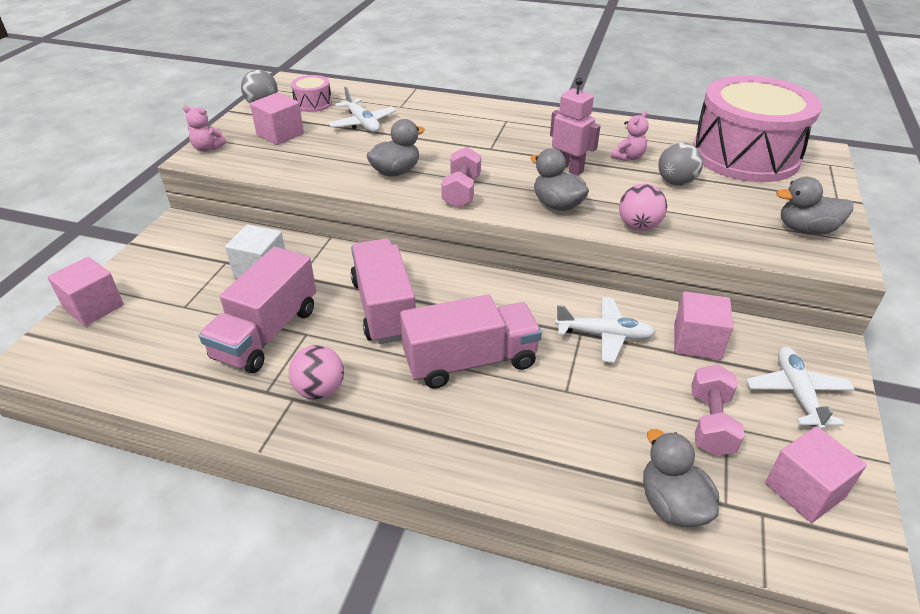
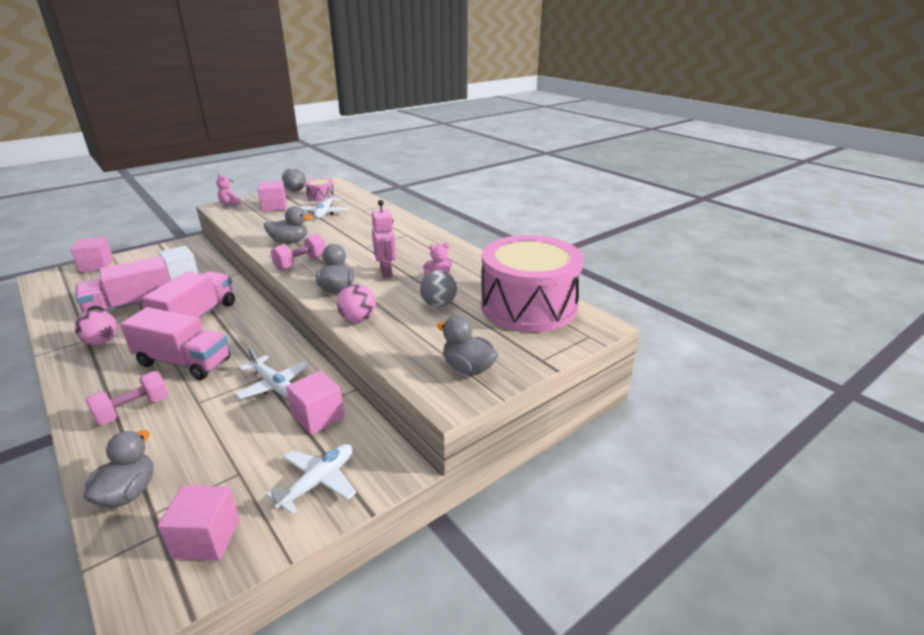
camera: 35 degrees right, 10 degrees down
(710, 423) = (233, 465): pink dumbbell -> pink dumbbell (133, 410)

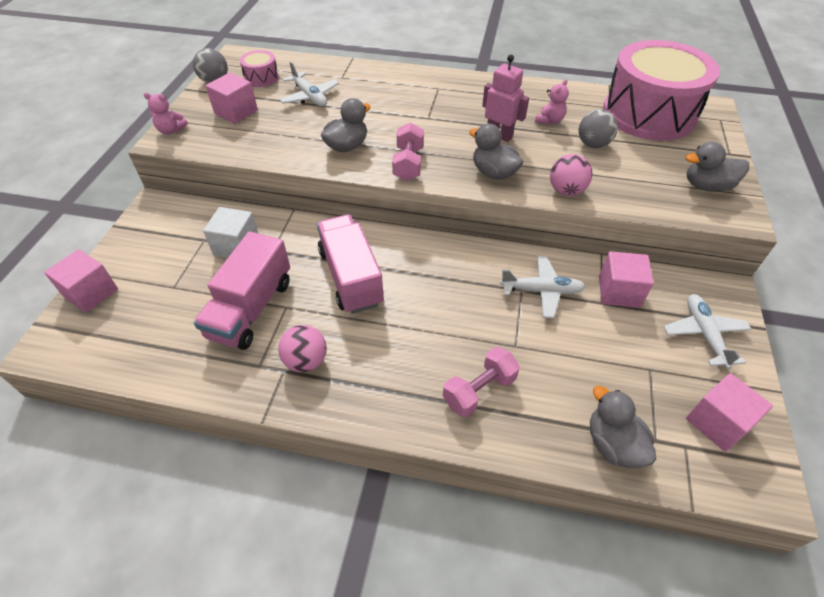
camera: 40 degrees left, 20 degrees up
(133, 410) = (479, 390): pink dumbbell -> pink dumbbell turned 45 degrees clockwise
(184, 362) = (432, 324): pink truck -> none

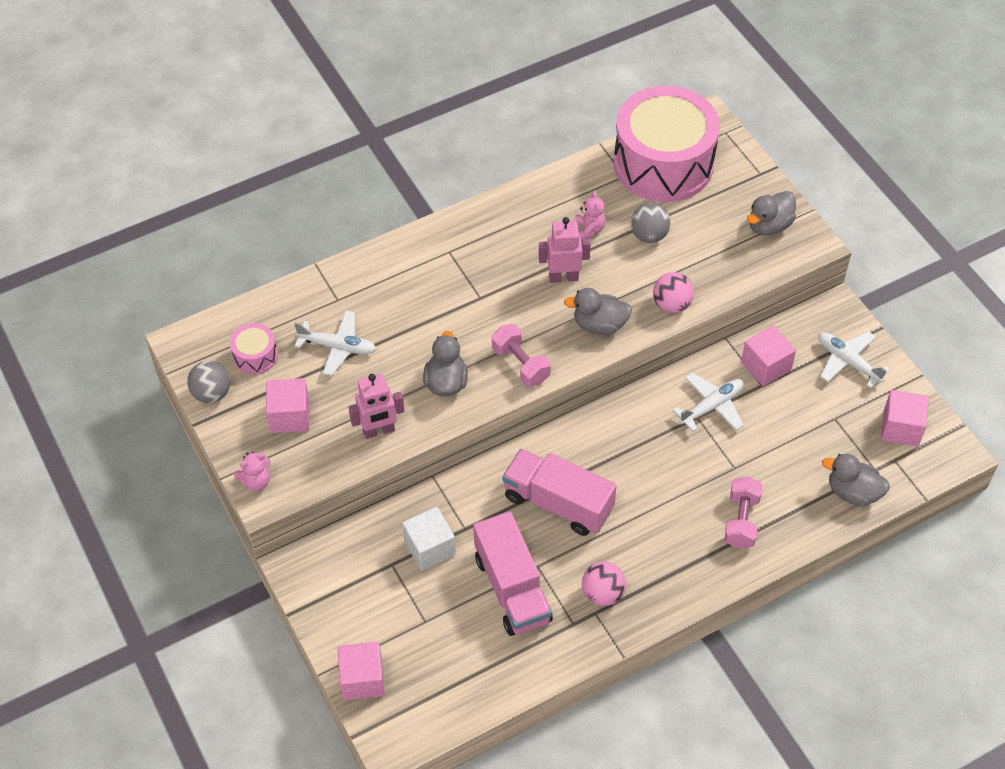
camera: 40 degrees left, 5 degrees up
(271, 147) = (379, 431): none -> pink robot

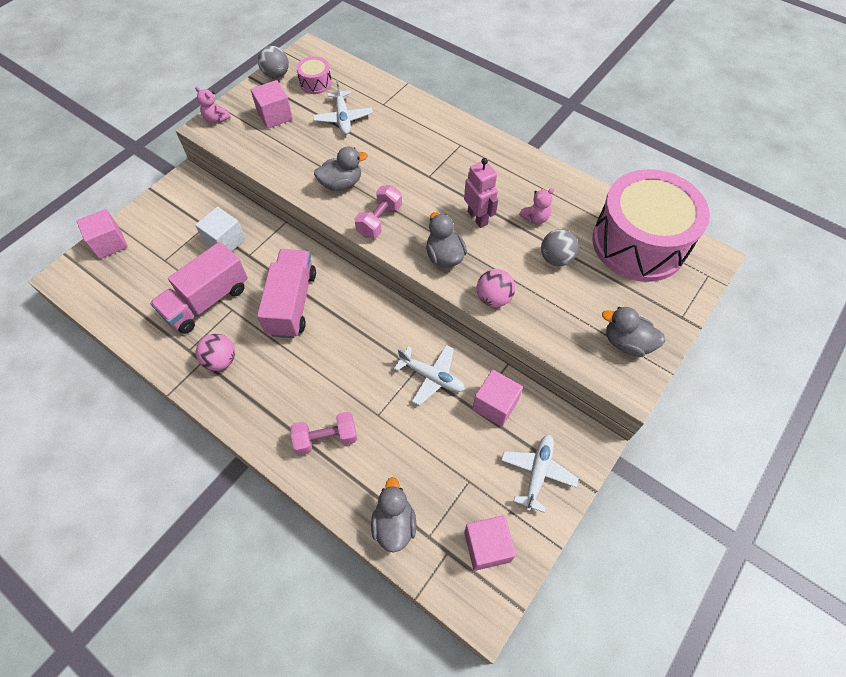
camera: 65 degrees right, 5 degrees up
(379, 431) = (282, 163): pink robot -> none

